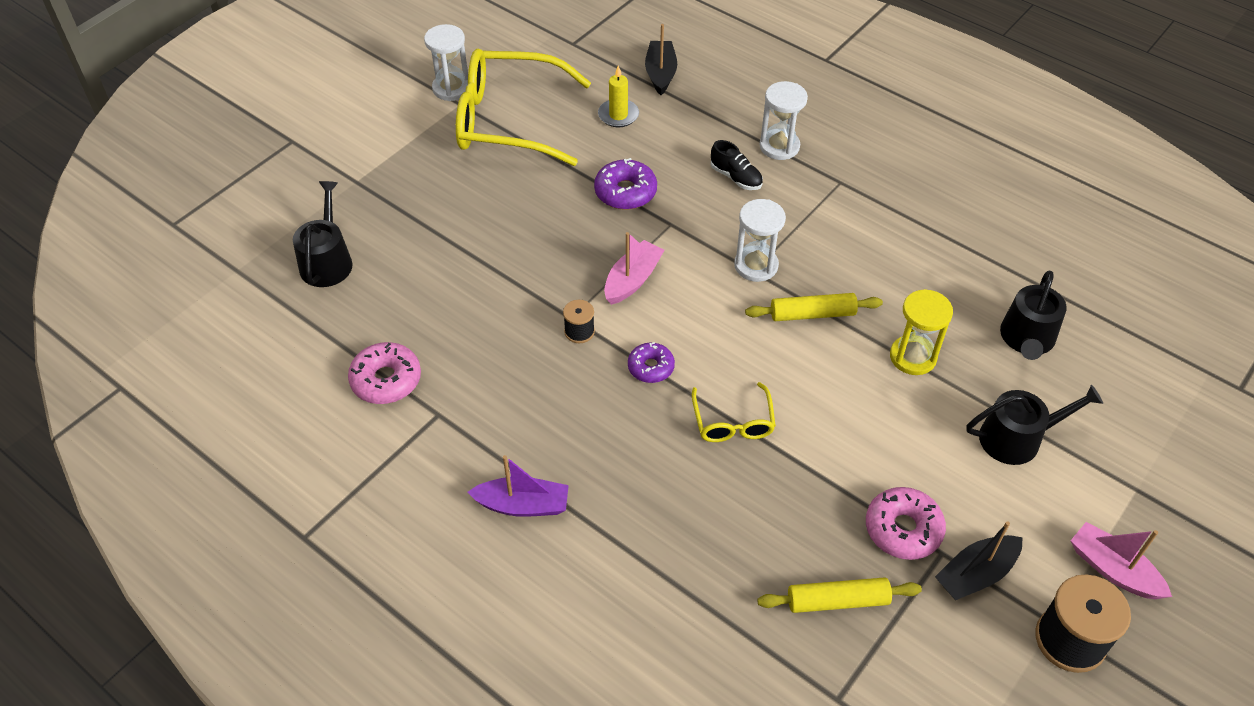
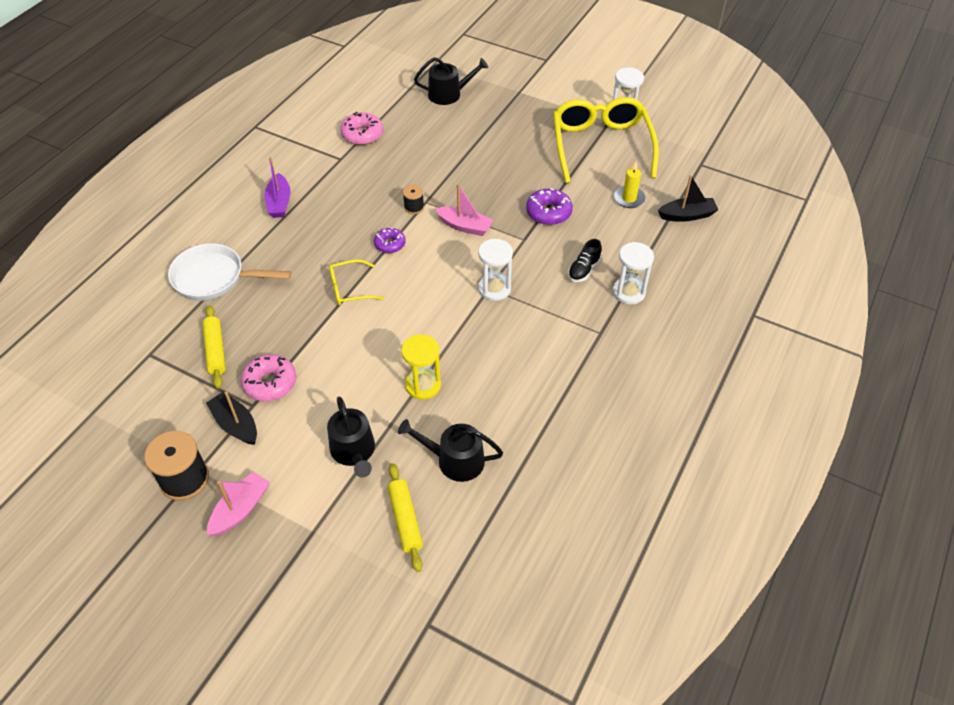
camera: 80 degrees right, 0 degrees up
(682, 603) = (214, 278): none -> white pan
(812, 314) = (453, 323): yellow rolling pin -> yellow rolling pin (405, 520)

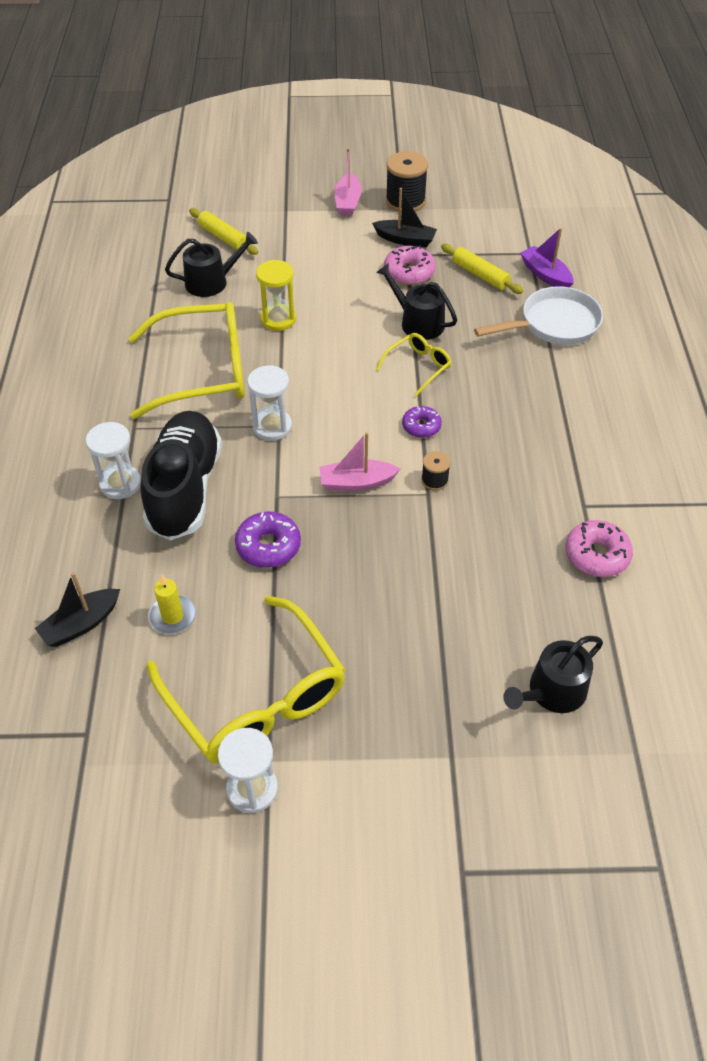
camera: 150 degrees right, 0 degrees up
(279, 202) = (586, 420): purple boat -> purple boat (545, 275)
(354, 451) = (297, 258): black watering can -> black watering can (417, 322)
(518, 360) = (203, 371): none -> yellow glasses
(584, 269) = (185, 489): black shoe -> black shoe, size x2.46

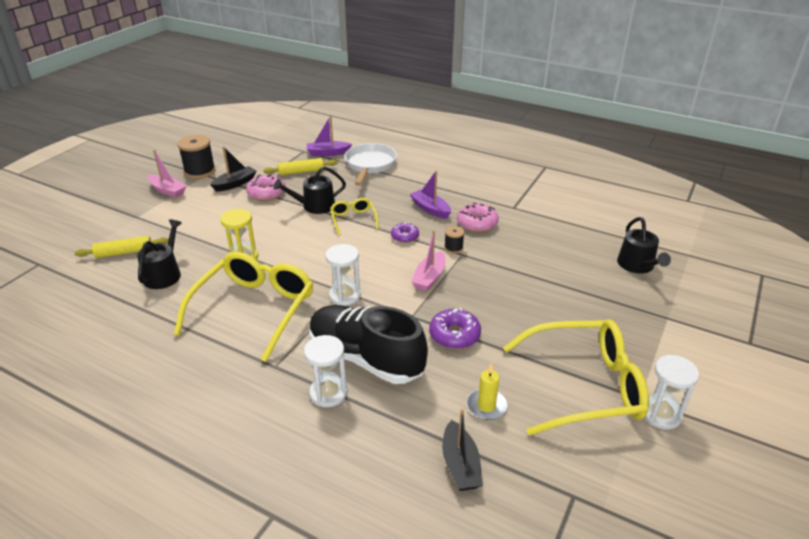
camera: 60 degrees left, 15 degrees down
(502, 424) = (430, 209): none -> purple boat
(596, 555) = (551, 217): pink donut -> pink donut (477, 223)

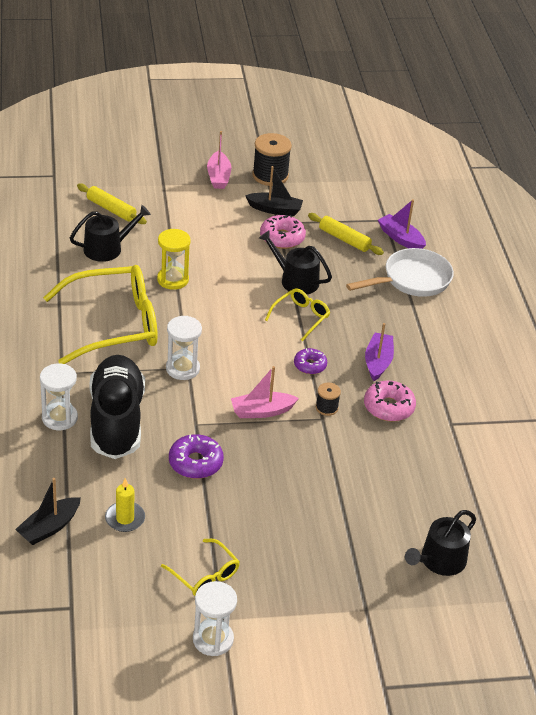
camera: 50 degrees right, 5 degrees up
(584, 386) = (205, 575): yellow glasses -> yellow glasses, size x0.47

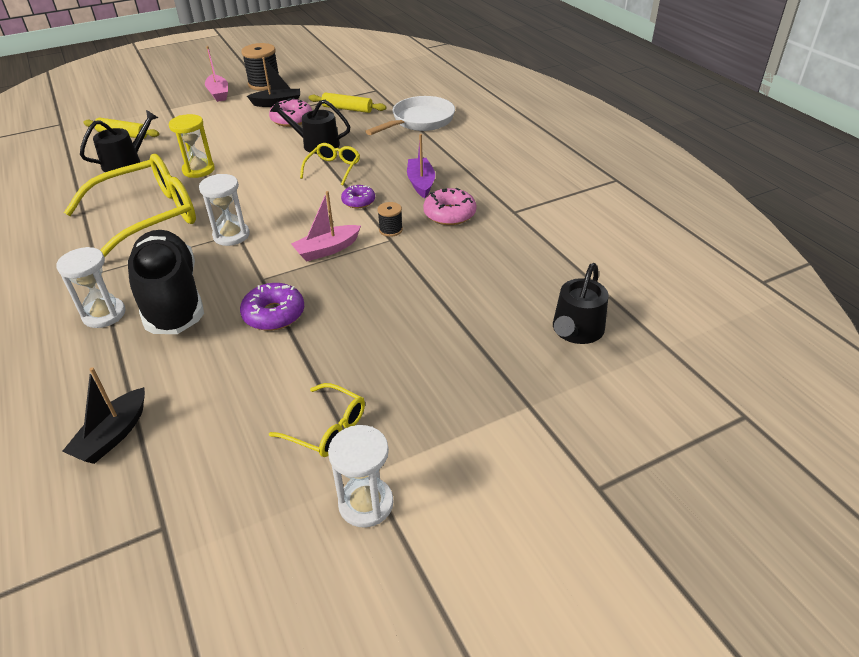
camera: 15 degrees left, 0 degrees up
(125, 518) = (208, 395): yellow candle -> none
(401, 238) = (395, 98): purple boat -> none

